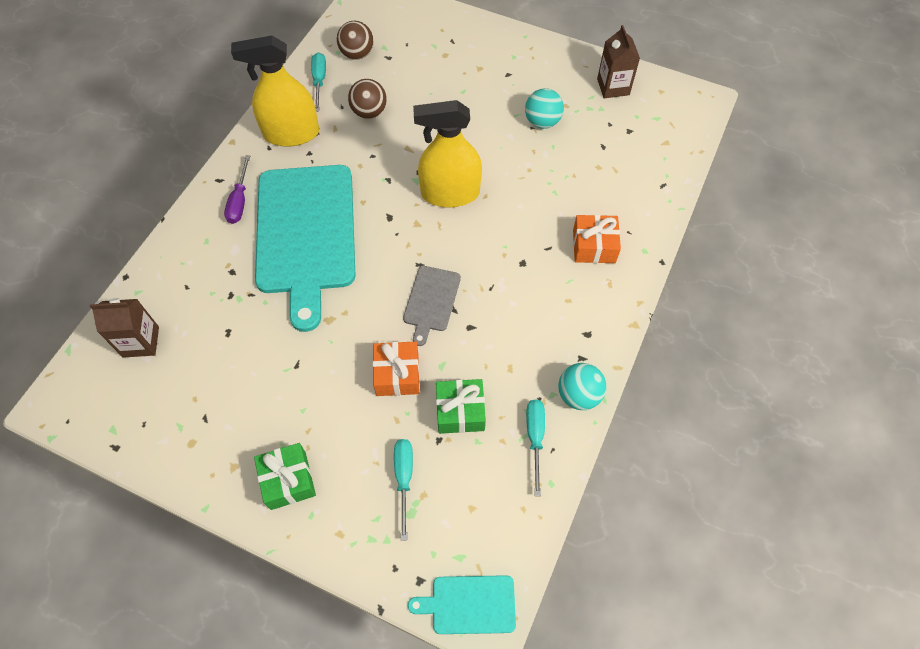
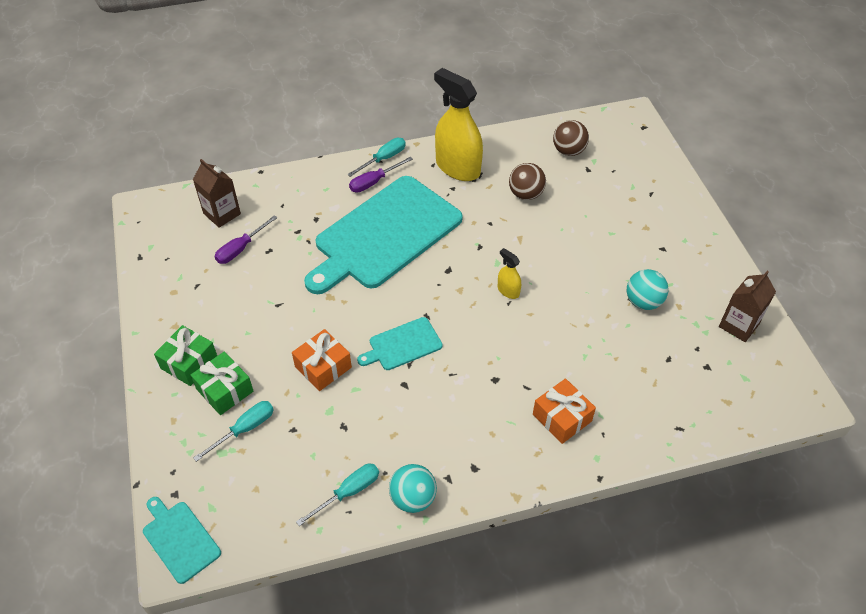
camera: 50 degrees right, 10 degrees down
(201, 353) = (241, 249): none -> purple screwdriver
(319, 81) = (519, 149): turquoise screwdriver -> turquoise screwdriver (383, 159)
(431, 301) = (403, 345): grey cutting board -> turquoise cutting board
(450, 193) = (508, 291): yellow spray bottle -> yellow spray bottle, size x0.45
(460, 411) = (328, 427): green gift -> green gift (224, 390)

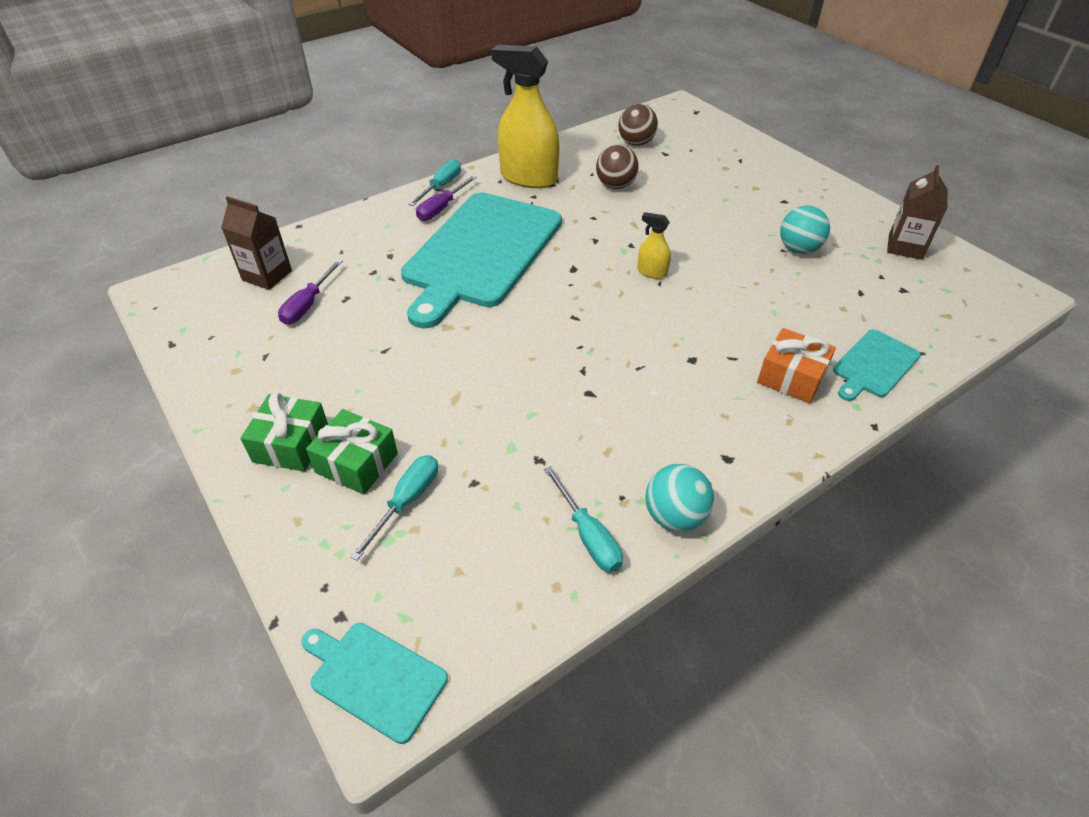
camera: 20 degrees left, 5 degrees down
(323, 367) = (477, 401): orange gift -> none
(348, 492) = (588, 535): turquoise screwdriver -> turquoise screwdriver turned 120 degrees clockwise
(403, 345) = (563, 353): turquoise cutting board -> turquoise cutting board (874, 365)

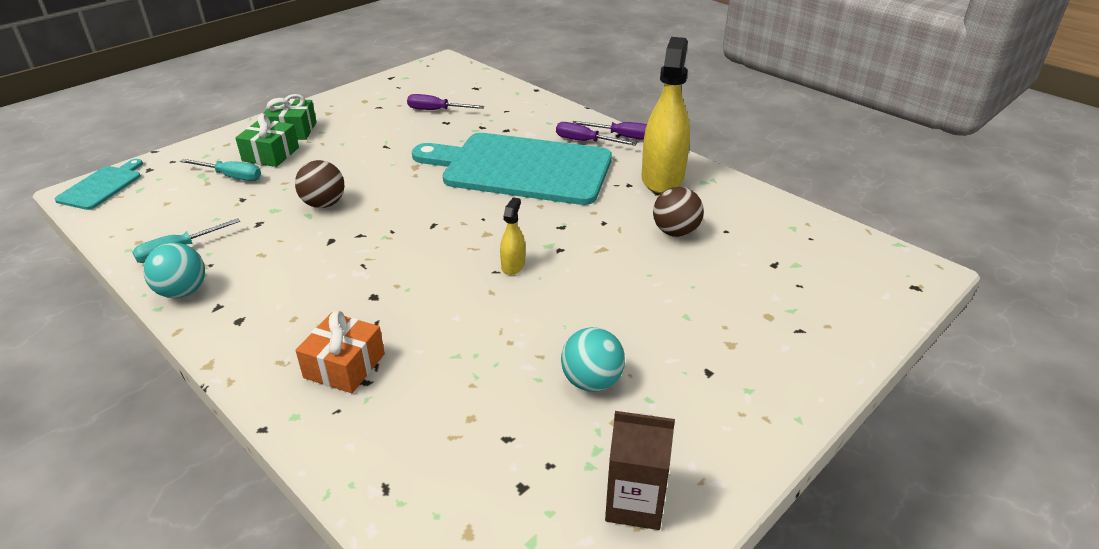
camera: 80 degrees right, 10 degrees down
(267, 275) = (469, 91): brown carton -> none
(441, 186) = (622, 136): turquoise screwdriver -> purple screwdriver
(636, 143) = (786, 240): brown ball -> brown ball (324, 204)
(874, 365) = (362, 438): turquoise cutting board -> none

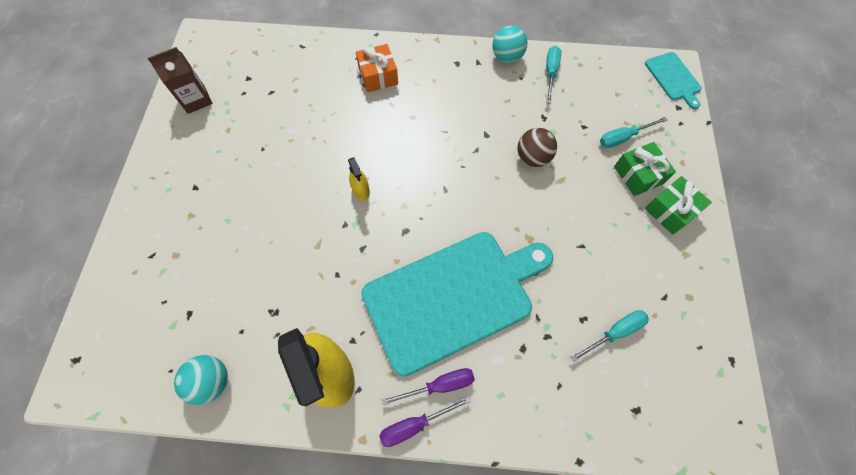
camera: 140 degrees right, 30 degrees up
(436, 110) = (614, 332): purple screwdriver -> turquoise screwdriver
(591, 381) = (253, 142): turquoise ball -> turquoise ball (212, 381)
(675, 232) = (278, 301): brown ball -> none

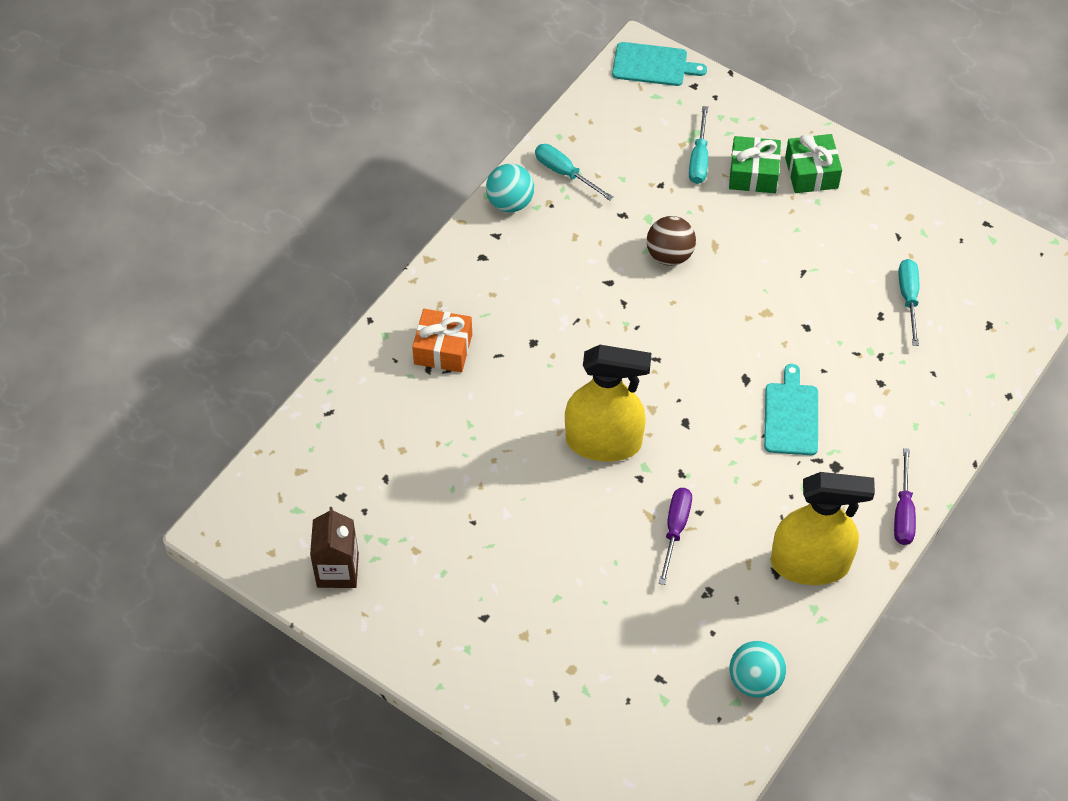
camera: 60 degrees left, 10 degrees down
(361, 190) = (603, 442): yellow spray bottle -> yellow spray bottle, size x2.24
(439, 385) = (877, 472): purple screwdriver -> purple screwdriver (675, 529)
(452, 297) = (791, 416): turquoise cutting board -> turquoise cutting board, size x0.44

